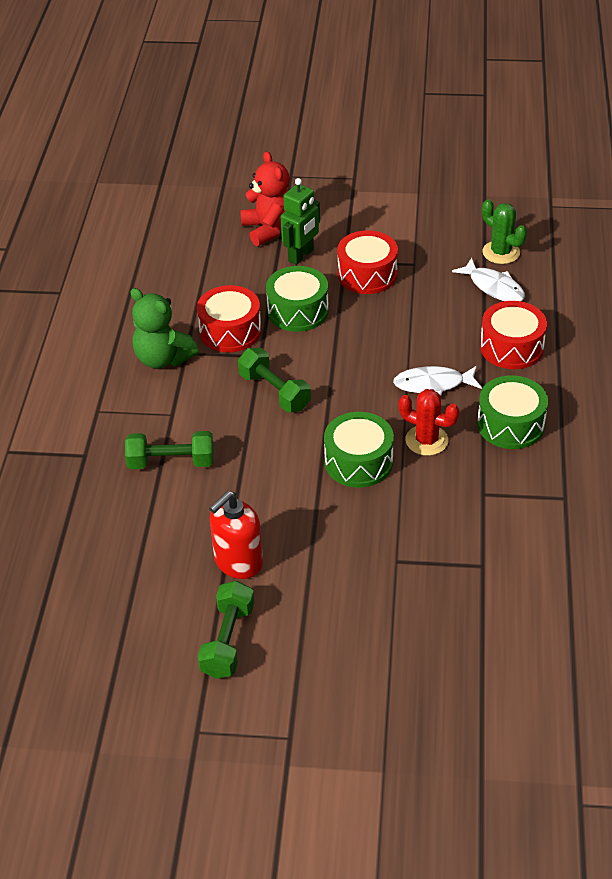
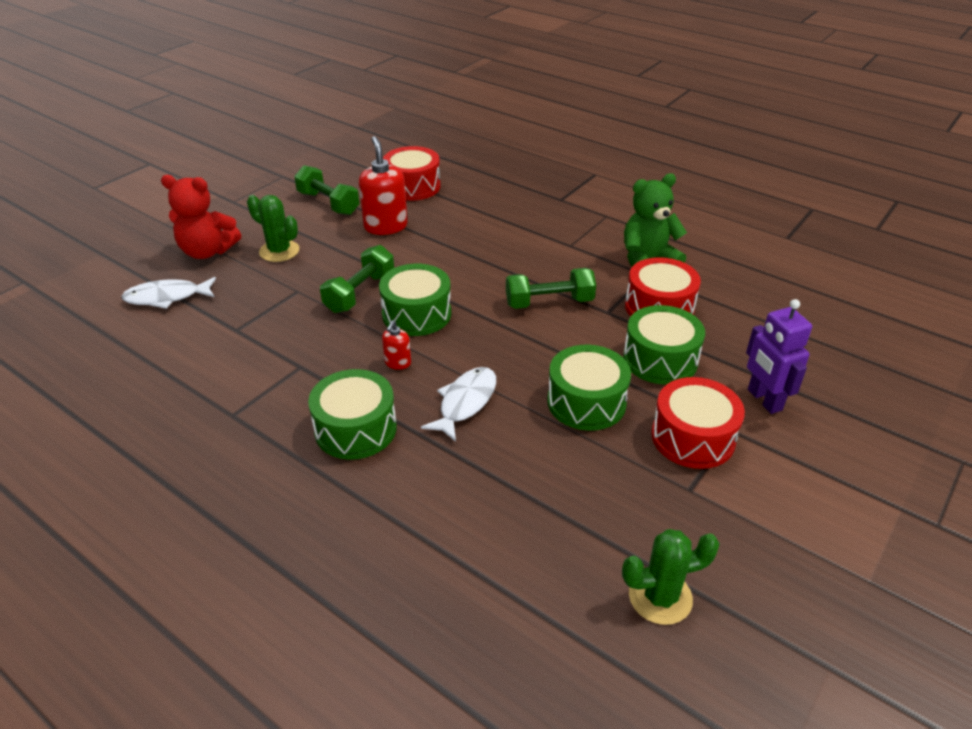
camera: 120 degrees right, 5 degrees down
(171, 462) = (515, 229): green dumbbell -> green dumbbell (360, 293)
(269, 229) = (835, 395): red teddy bear -> red teddy bear (207, 251)
(301, 255) = (764, 400): green robot -> purple robot
(349, 619) = (279, 251): none -> green cactus
(377, 329) = (586, 402): none -> green drum
(426, 440) = (397, 363): red cactus -> red soap dispenser
(493, 287) = (588, 543): white fish -> white fish (167, 297)
(511, 347) = (464, 496): red drum -> red drum (412, 186)

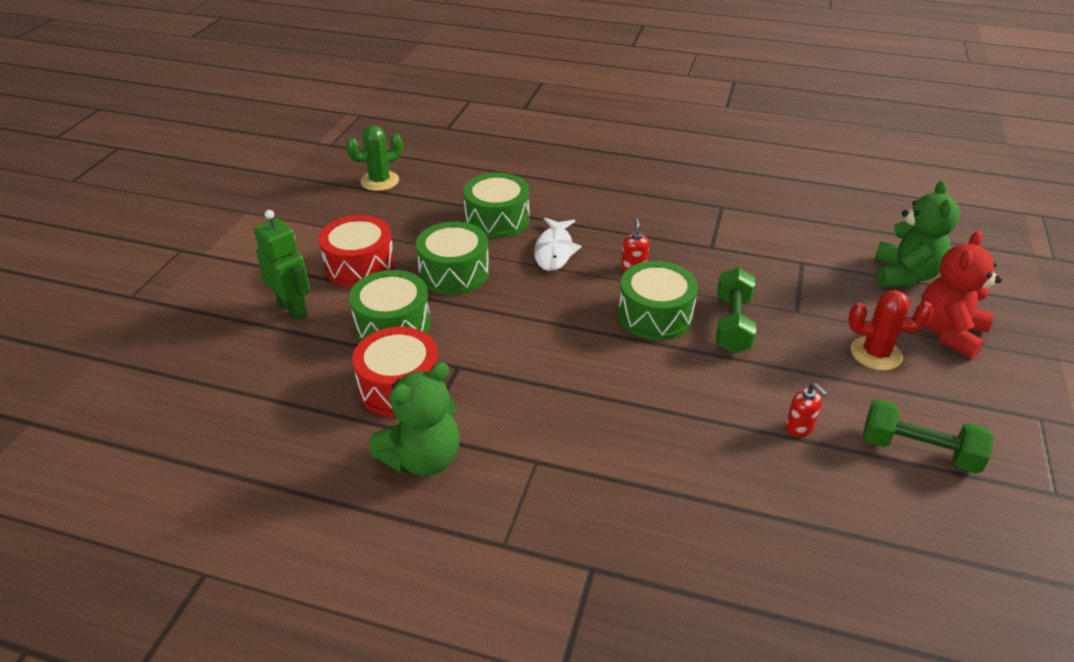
camera: 160 degrees right, 0 degrees up
(167, 297) = (904, 275): white fish -> green teddy bear
(207, 251) = (948, 333): red teddy bear -> red teddy bear turned 45 degrees counterclockwise
(279, 251) = (876, 354): green cactus -> red cactus
(355, 429) = (624, 217): green drum -> green drum (497, 219)
(385, 226) = (799, 428): red soap dispenser -> red soap dispenser, size x0.50
(412, 186) = (843, 528): red drum -> none
(549, 302) = (526, 362): green dumbbell -> none
(764, 400) = (293, 309): purple robot -> green robot

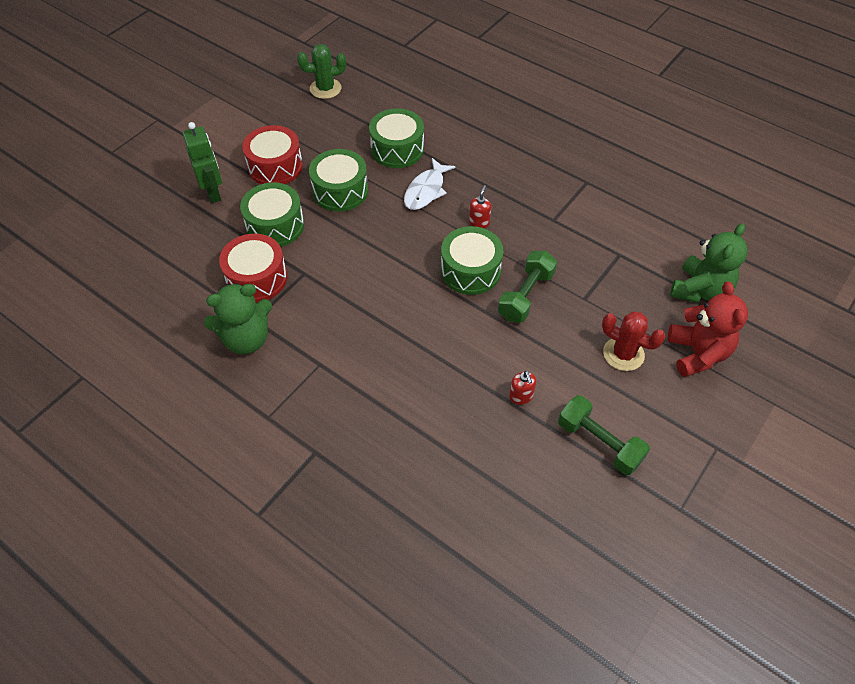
camera: 20 degrees right, 15 degrees up
(948, 333) = (697, 353): red teddy bear -> red teddy bear turned 120 degrees clockwise

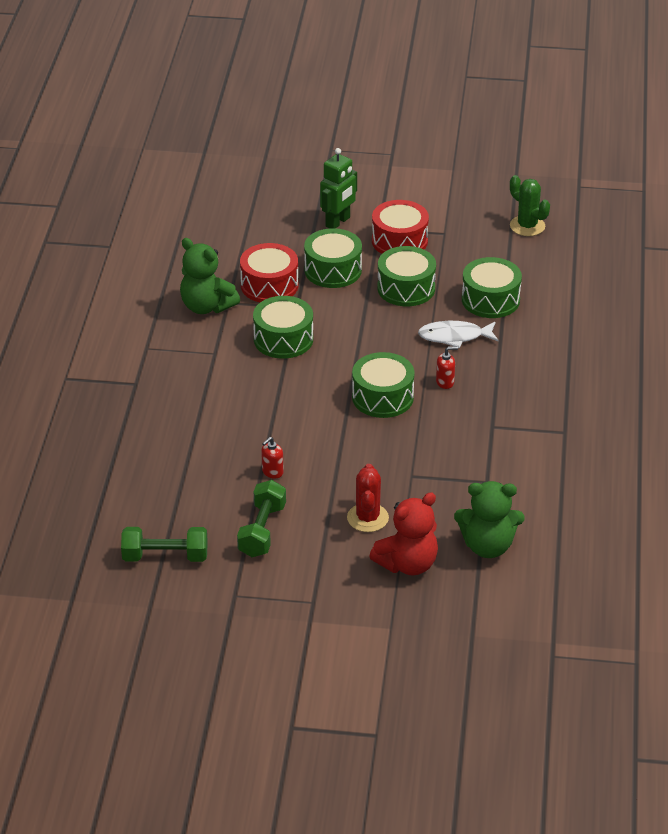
camera: 60 degrees right, 15 degrees down
(341, 303) = (283, 339): none -> green drum
(525, 295) = (383, 439): green dumbbell -> green dumbbell (165, 556)

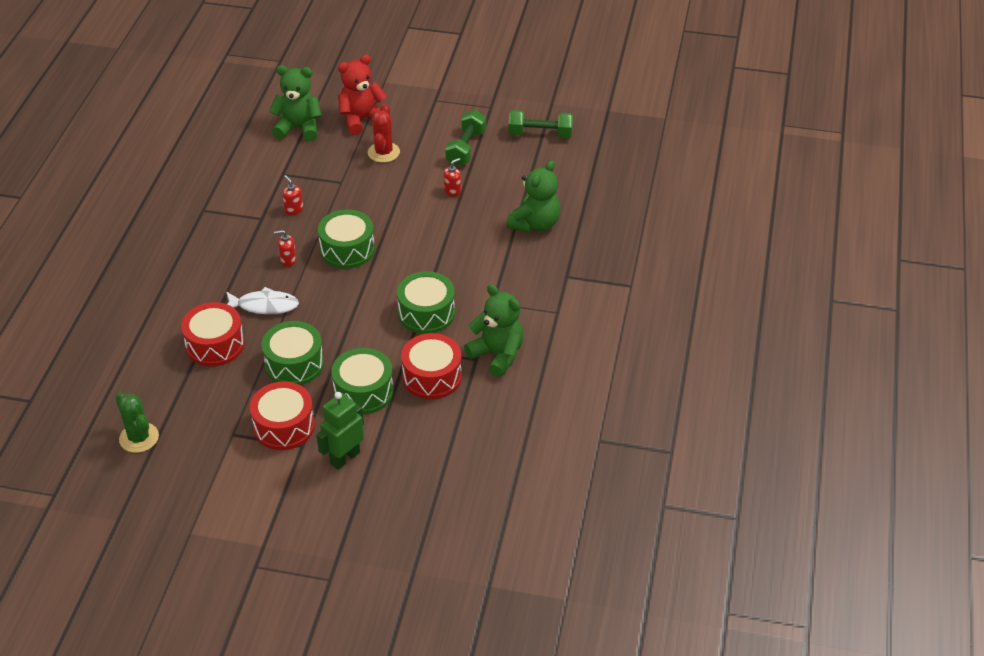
camera: 175 degrees left, 5 degrees up
(170, 438) = (535, 224): none -> green teddy bear
(458, 438) = (294, 209): none -> red soap dispenser
(490, 300) = (215, 345): green drum -> red drum

